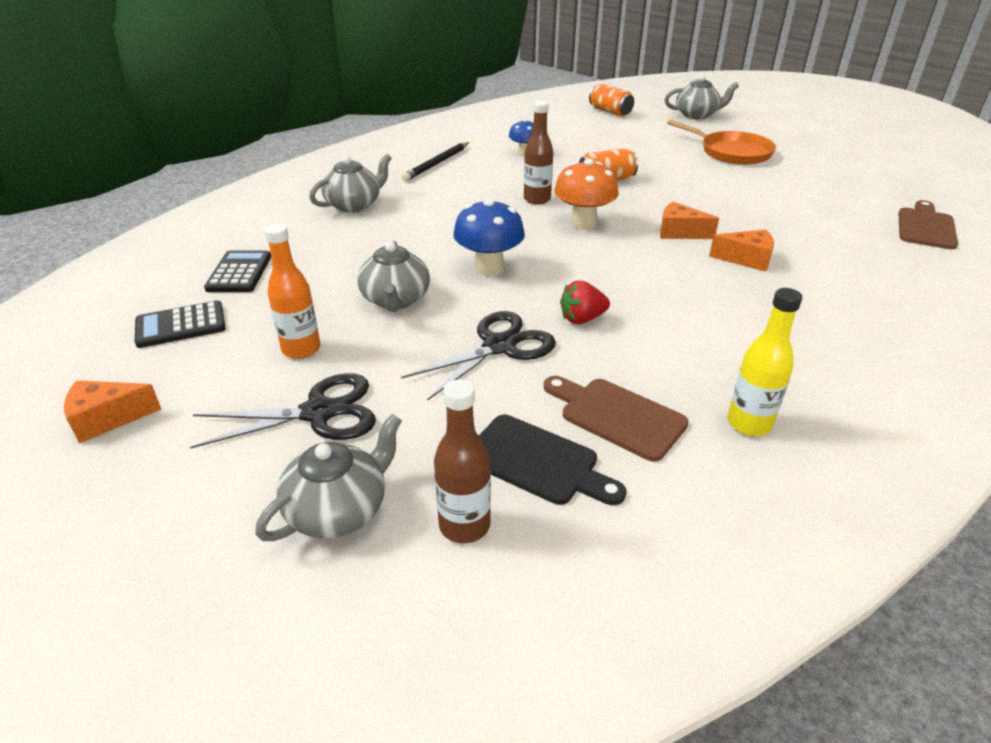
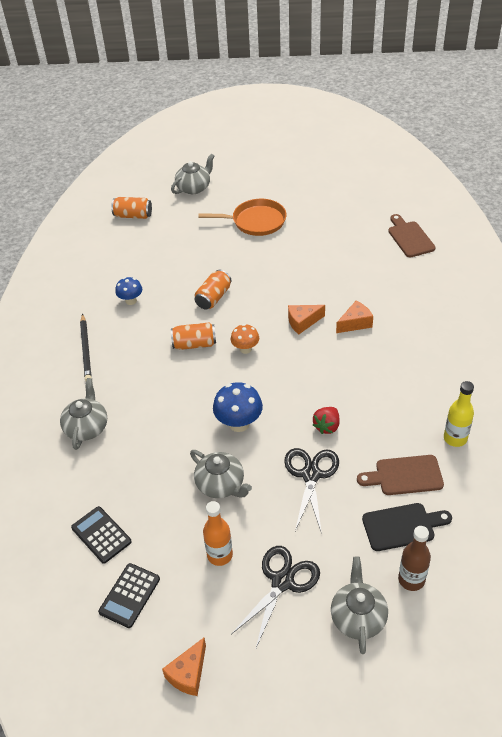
camera: 40 degrees left, 10 degrees up
(537, 199) = (194, 344): brown bottle -> orange can
(583, 223) = (245, 349): orange mushroom -> orange mushroom, size x0.63

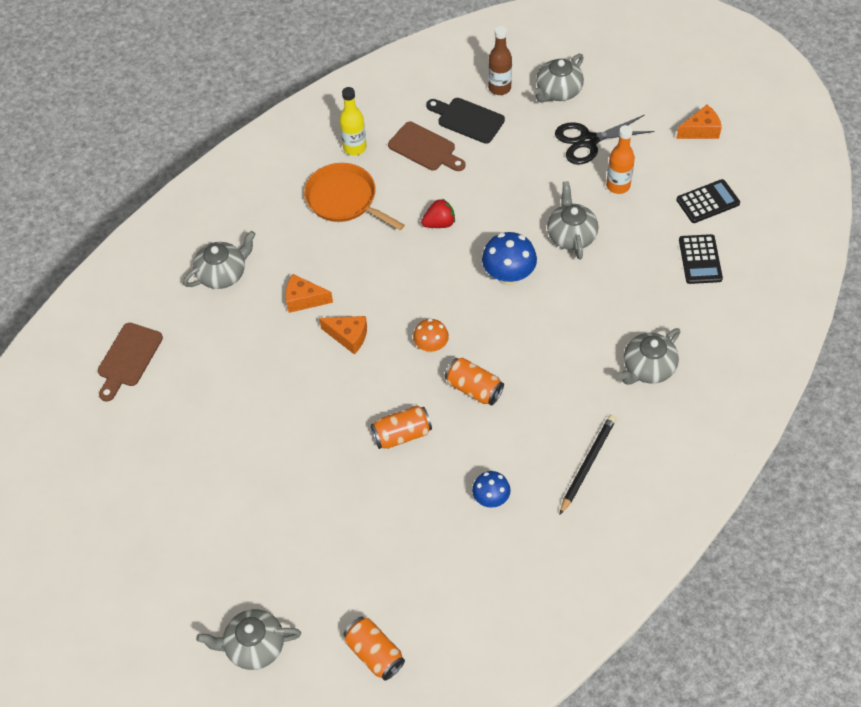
camera: 140 degrees left, 10 degrees up
(256, 221) = (247, 515): orange pan -> orange pan (344, 199)
(311, 475) = (493, 195): black scissors -> none
(422, 305) = (223, 274): none -> grey teapot

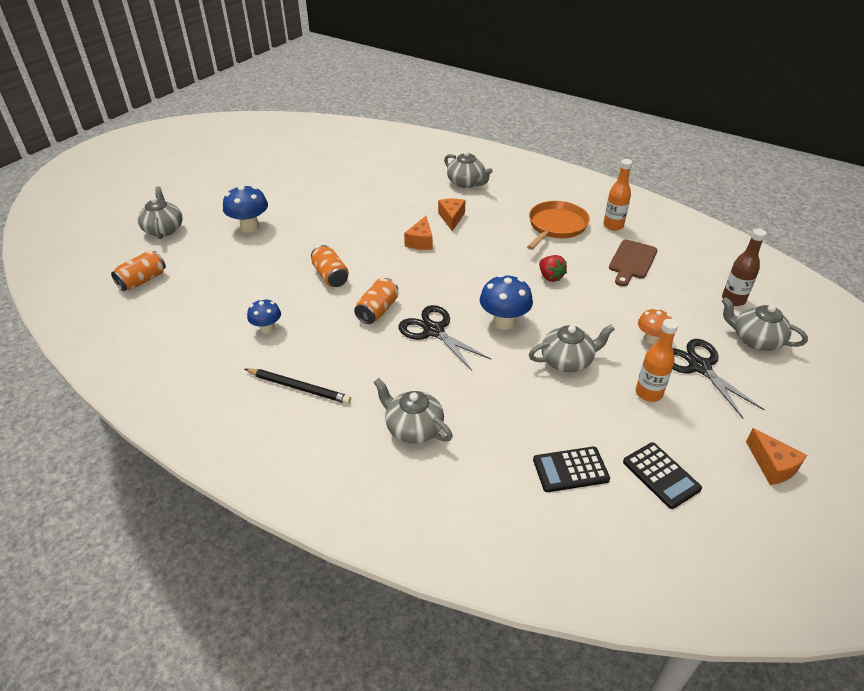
camera: 80 degrees right, 15 degrees down
(128, 358) = (388, 158): brown cutting board -> none
(273, 532) = (250, 227): none -> blue mushroom
(355, 148) = (613, 226): yellow bottle -> orange bottle
(431, 346) = (418, 283): orange mushroom -> orange mushroom (651, 339)
(467, 119) = (680, 283): black cutting board -> none
(514, 339) = (434, 330): none -> black scissors

